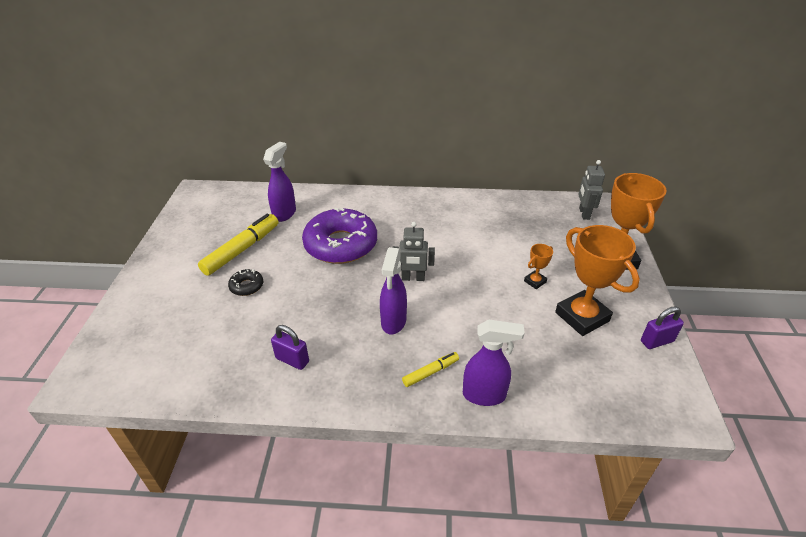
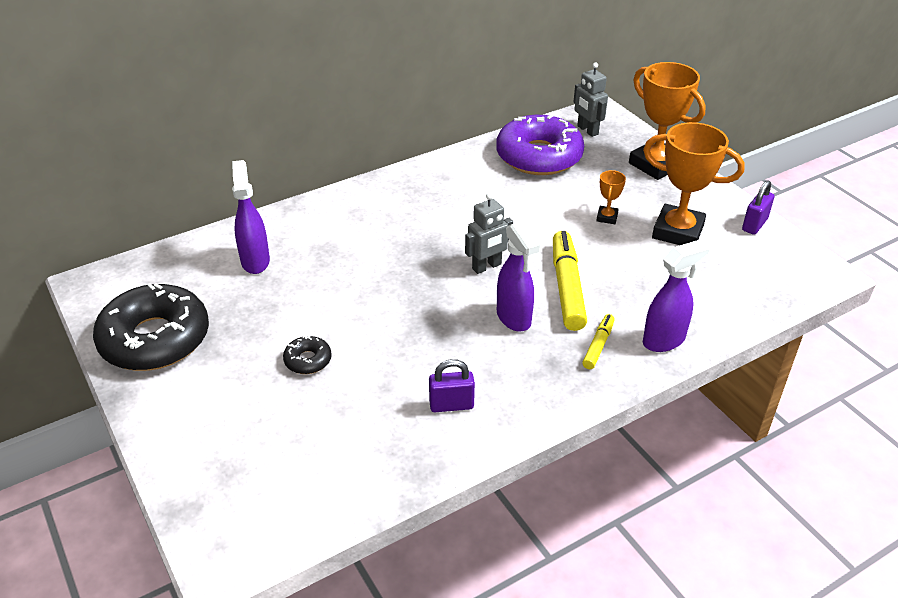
camera: 35 degrees left, 0 degrees up
(190, 235) = (155, 339): none -> black donut
(242, 250) = (251, 325): yellow marker -> yellow marker (567, 287)
(341, 244) = (368, 267): purple donut -> purple donut (539, 156)

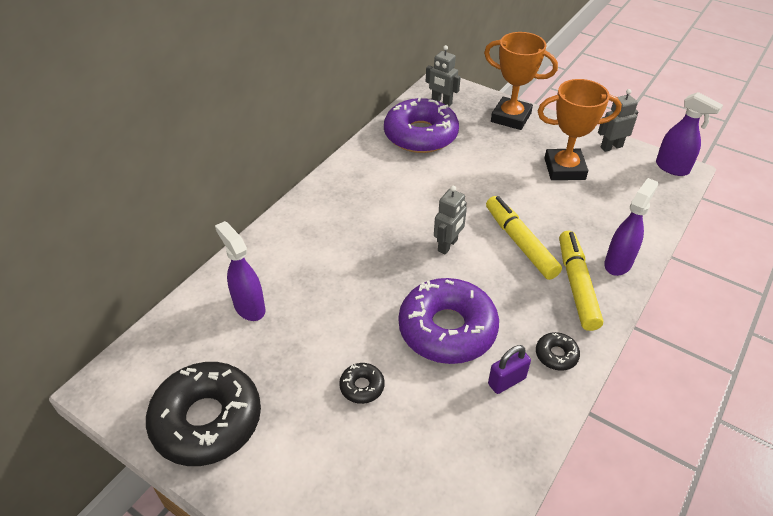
camera: 25 degrees left, 5 degrees up
(427, 340) = (447, 329): none -> purple donut
(514, 318) = (500, 284): purple spray bottle -> purple spray bottle (672, 168)
(522, 400) = (556, 355): none -> black donut
(598, 345) = (577, 285): yellow marker -> yellow marker, size x1.90
(607, 217) = (507, 173): orange trophy -> none
(754, 225) = (611, 147): purple padlock -> grey robot

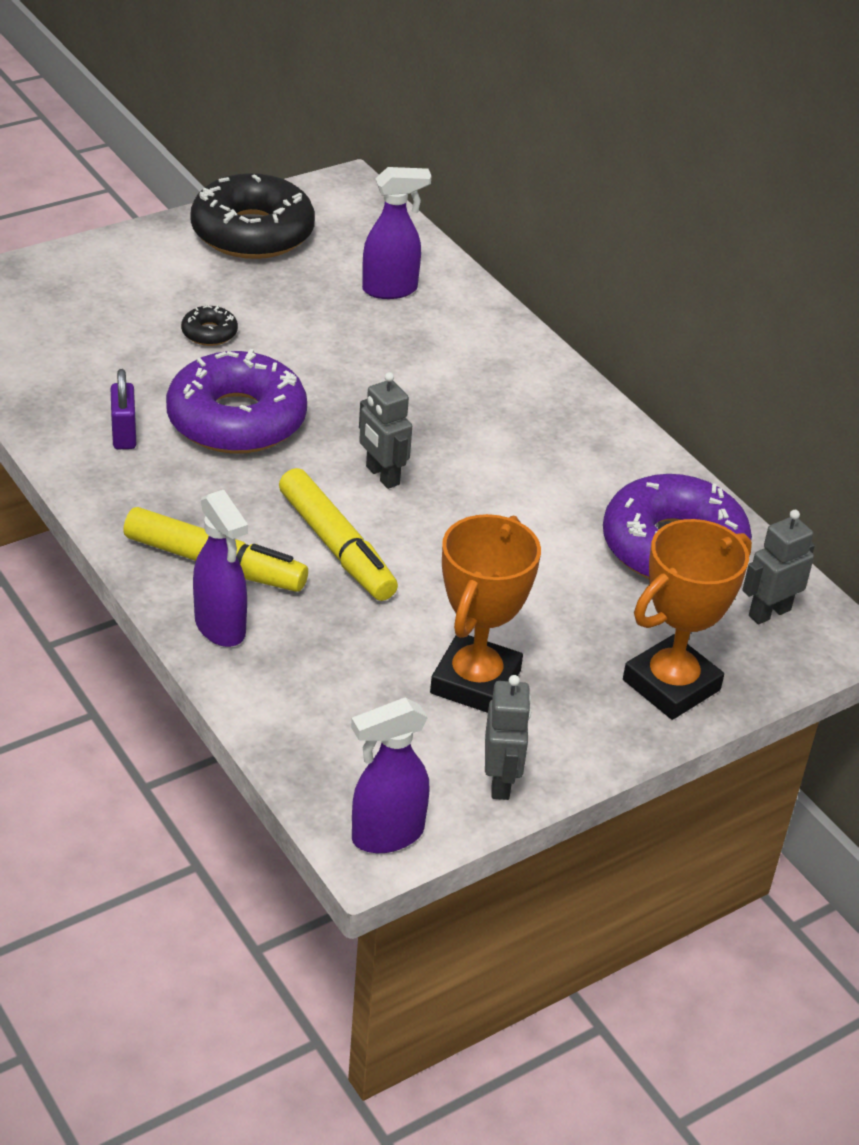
camera: 110 degrees right, 5 degrees down
(520, 243) = (336, 547): yellow marker -> yellow marker turned 60 degrees clockwise
(556, 355) = (123, 489): black donut -> none

